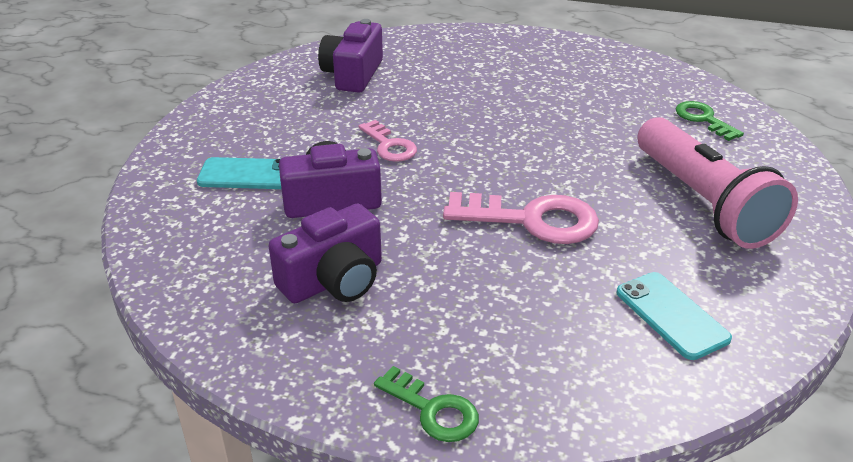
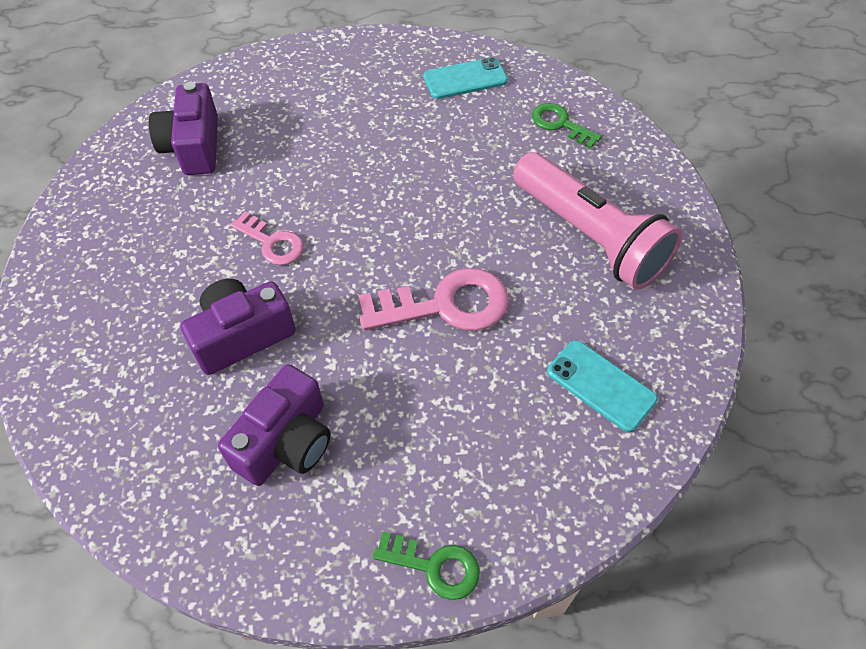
camera: 20 degrees left, 20 degrees up
(247, 174) = (139, 326): turquoise phone -> turquoise phone (465, 79)

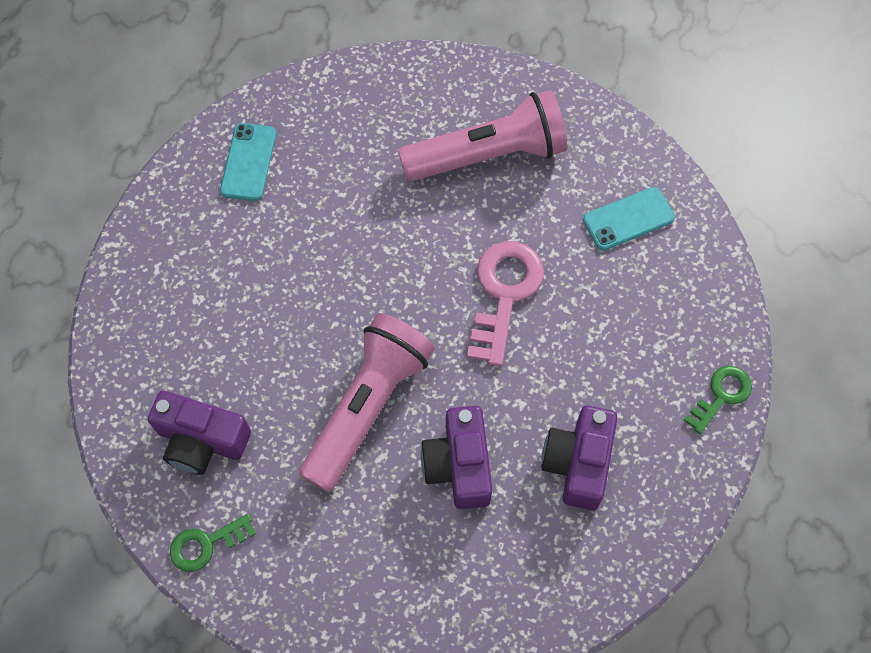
camera: 65 degrees left, 10 degrees up
(272, 243) = (367, 407): pink key -> pink flashlight
(286, 442) = (578, 463): purple camera -> purple camera turned 135 degrees counterclockwise
(560, 124) = (352, 113): green key -> green key (206, 544)

